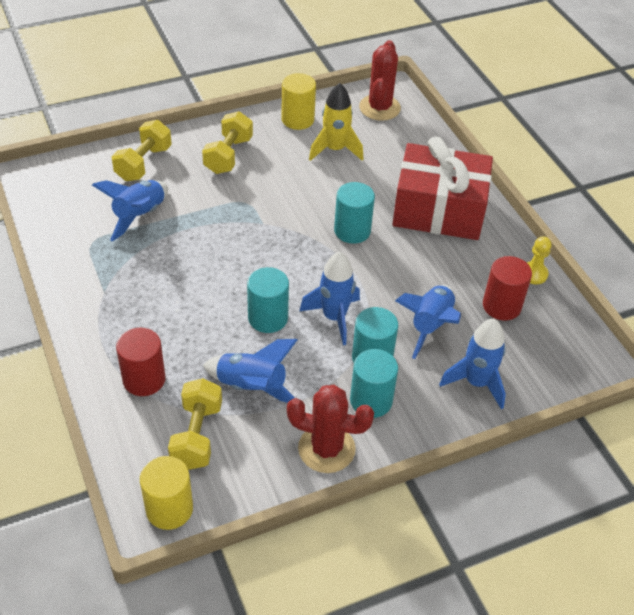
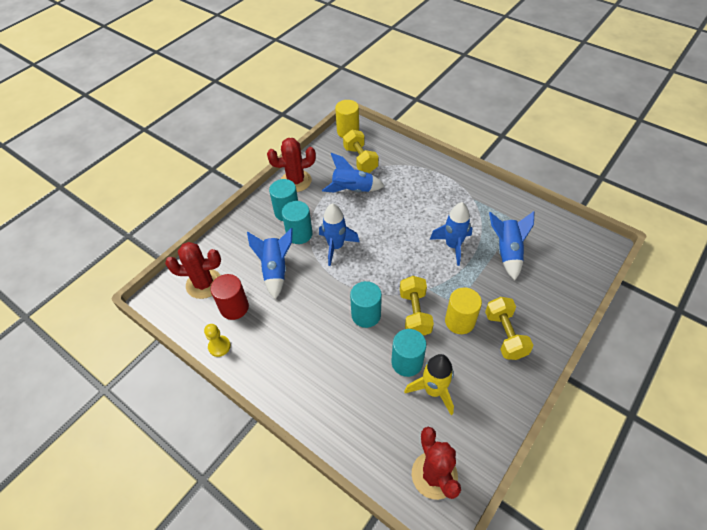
camera: 155 degrees right, 5 degrees up
(144, 163) = (551, 293): yellow dumbbell -> yellow dumbbell (414, 313)
(144, 379) = (407, 169): red cylinder -> none
(268, 318) = (373, 228): turquoise cylinder -> turquoise cylinder (407, 362)
(297, 119) = (490, 410): yellow cylinder -> yellow cylinder (459, 321)
(439, 210) = (314, 371): red gift -> none
(476, 382) = (232, 248): blue rocket -> blue rocket (453, 246)
(532, 352) = (204, 284): none -> red cactus

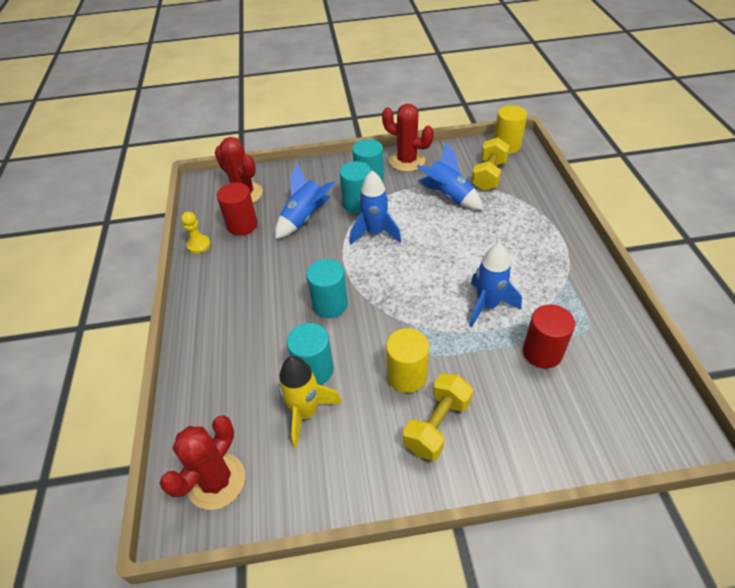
camera: 45 degrees right, 5 degrees down
(414, 313) = (373, 336): yellow dumbbell -> none
(507, 252) = (542, 352): blue rocket -> red cylinder

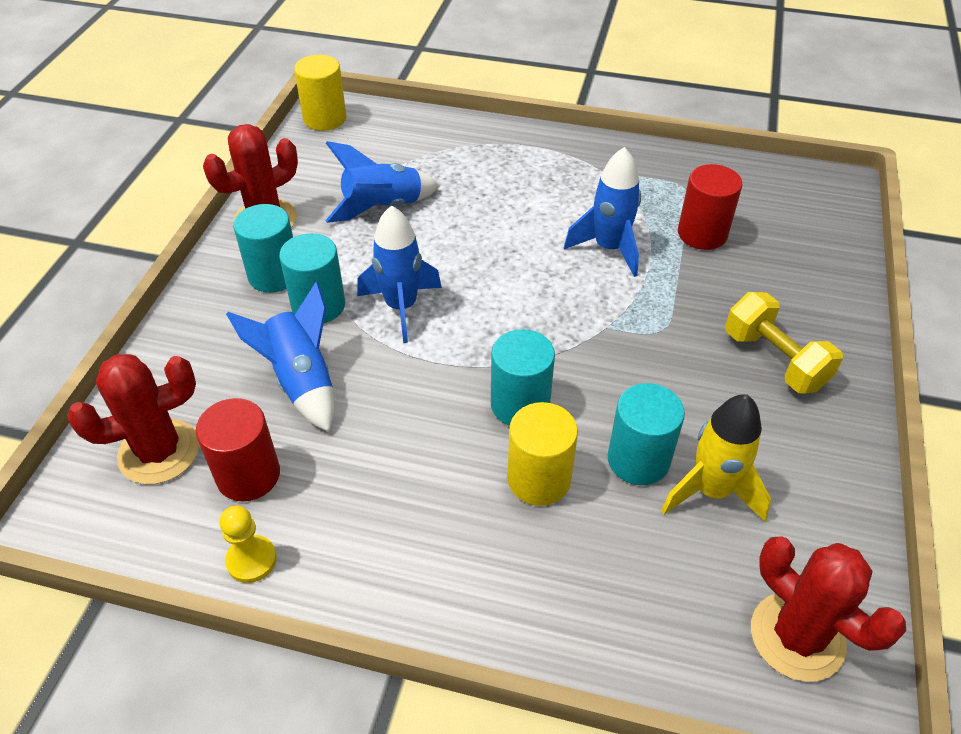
camera: 70 degrees left, 0 degrees up
(407, 376) = (689, 362): yellow cylinder -> yellow cylinder (539, 479)
(488, 175) = (372, 157): yellow dumbbell -> none

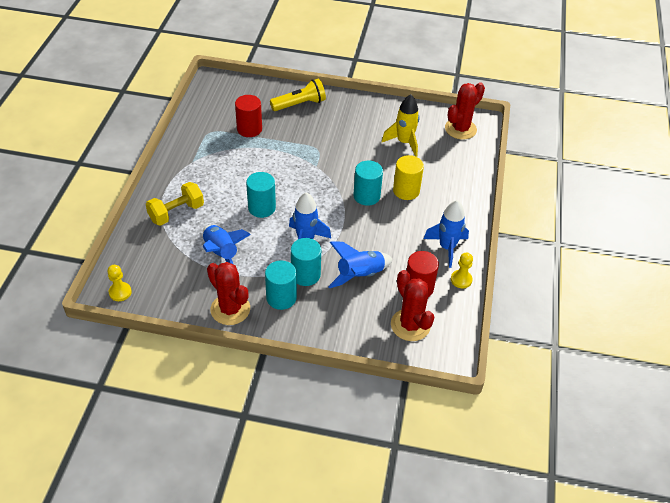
camera: 95 degrees left, 0 degrees up
(325, 119) = (120, 292): yellow cylinder -> yellow pawn
(609, 249) = (260, 162): blue rocket -> blue rocket (447, 247)
(638, 460) = (392, 161): turquoise cylinder -> turquoise cylinder (262, 208)
(774, 360) = (333, 117): yellow dumbbell -> yellow dumbbell (176, 213)
(802, 305) = (300, 104): none -> yellow flashlight

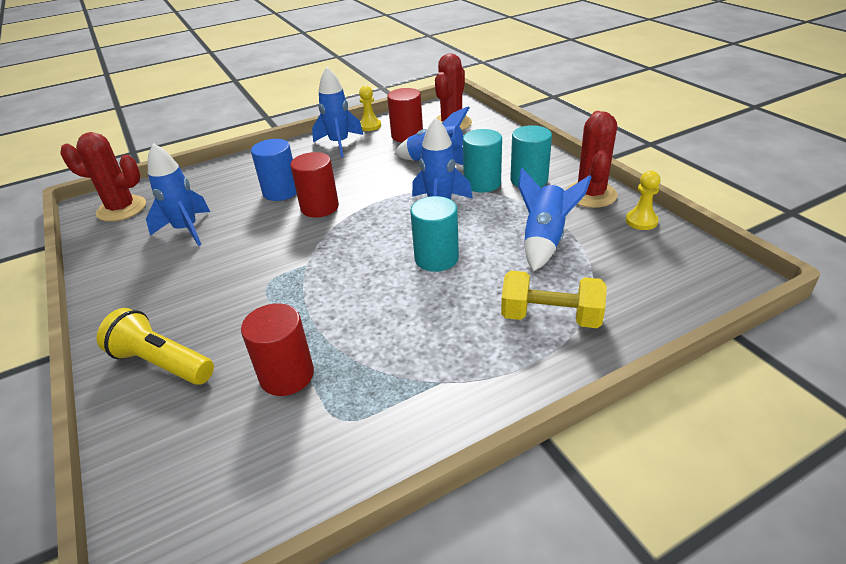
camera: 125 degrees left, 10 degrees down
(120, 292) = (714, 268): yellow pawn -> yellow pawn (641, 221)
(366, 196) = (319, 207): turquoise cylinder -> red cylinder
(404, 142) = (186, 230): yellow rocket -> blue rocket
(406, 191) = (281, 192): yellow cylinder -> blue cylinder

